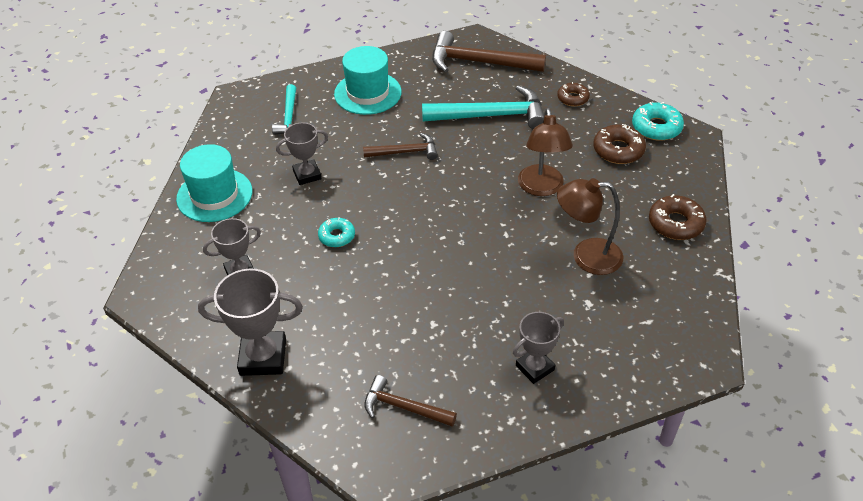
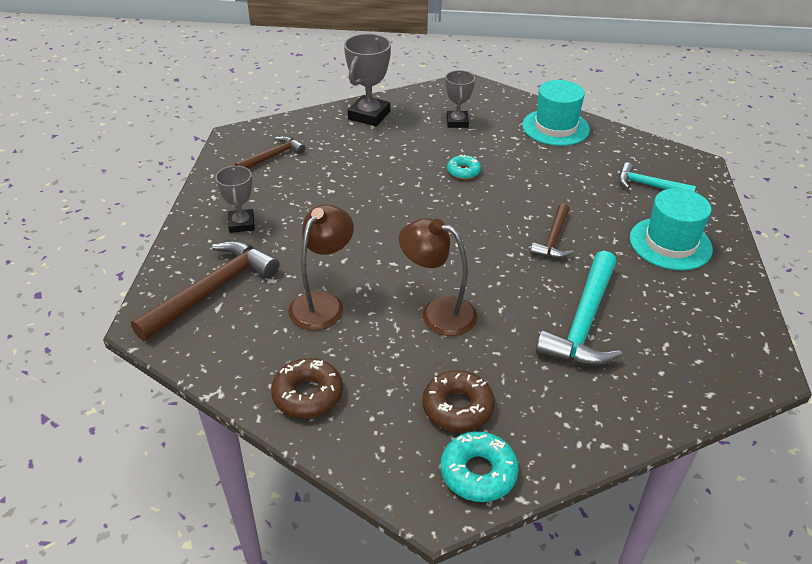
camera: 115 degrees right, 5 degrees down
(307, 175) = (553, 175): grey trophy -> none
(479, 62) = (703, 354): brown hammer -> brown hammer (212, 290)
(573, 98) = (585, 413): brown donut -> none

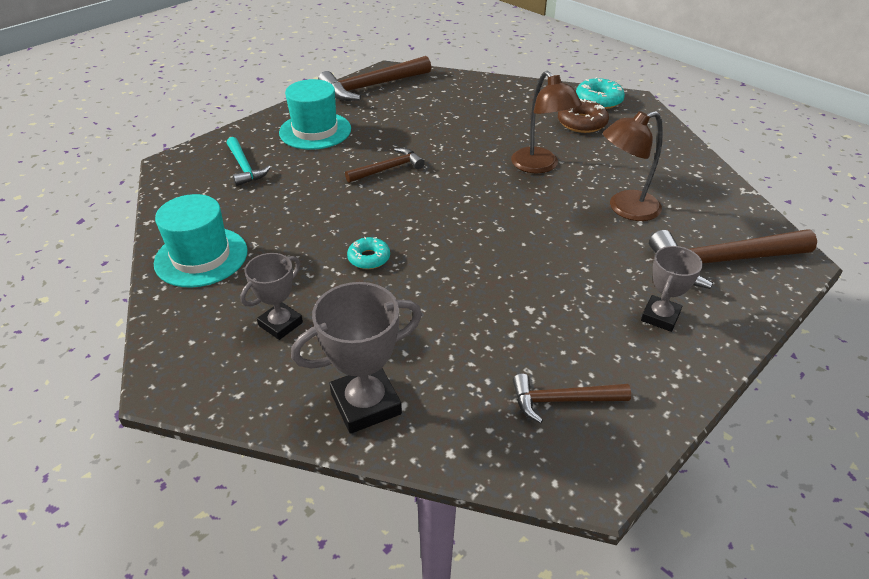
camera: 140 degrees left, 0 degrees up
(308, 395) = (676, 164): brown donut -> none
(584, 322) = (449, 123): turquoise hammer -> none
(732, 330) = (372, 86): none -> brown hammer

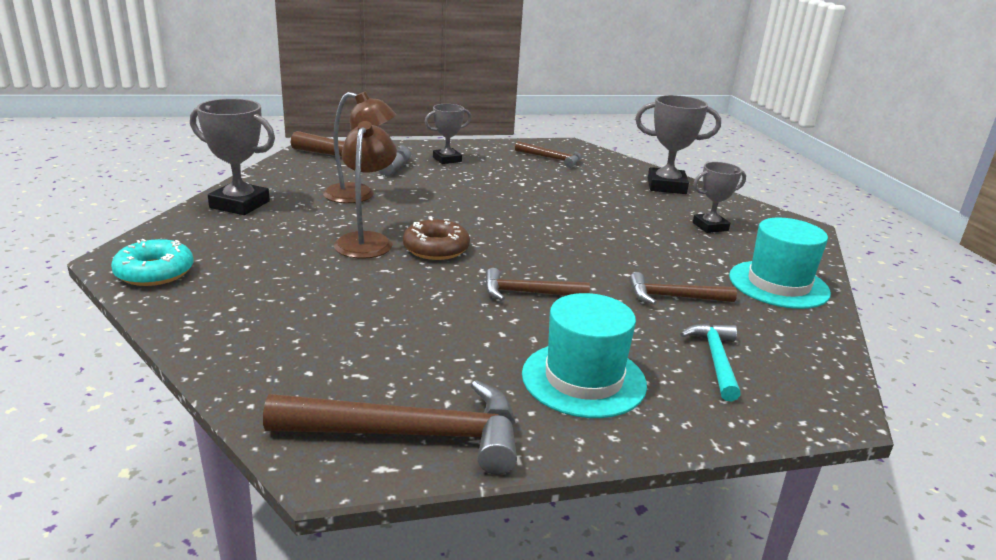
camera: 150 degrees left, 15 degrees down
(286, 206) = (674, 297): none -> brown hammer
(369, 258) = (614, 236): turquoise donut -> none
(582, 123) = (237, 258): brown donut -> brown donut (436, 248)
(673, 159) = (240, 204): none -> grey trophy

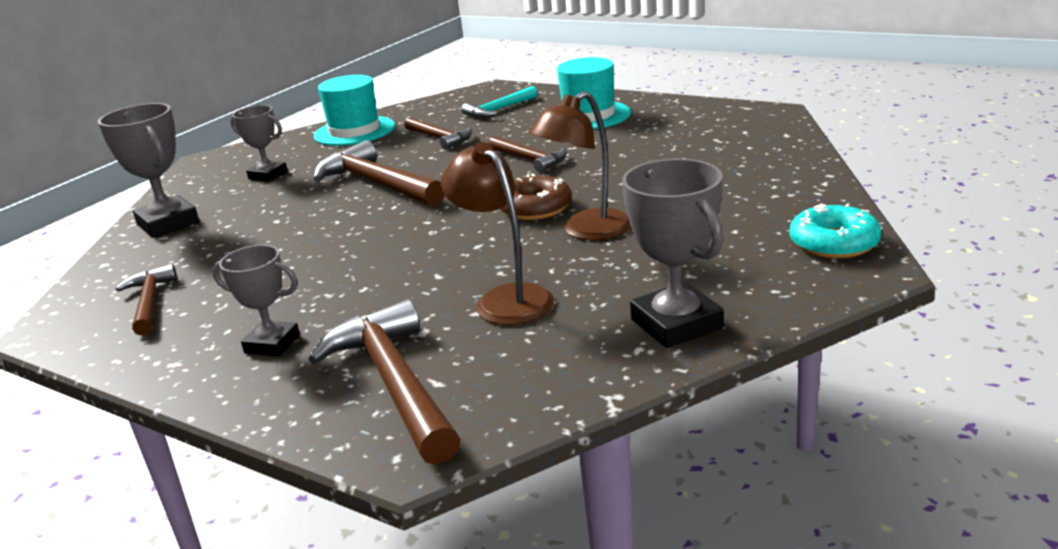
camera: 130 degrees left, 0 degrees up
(411, 434) = (718, 114): brown hammer -> brown hammer (377, 184)

